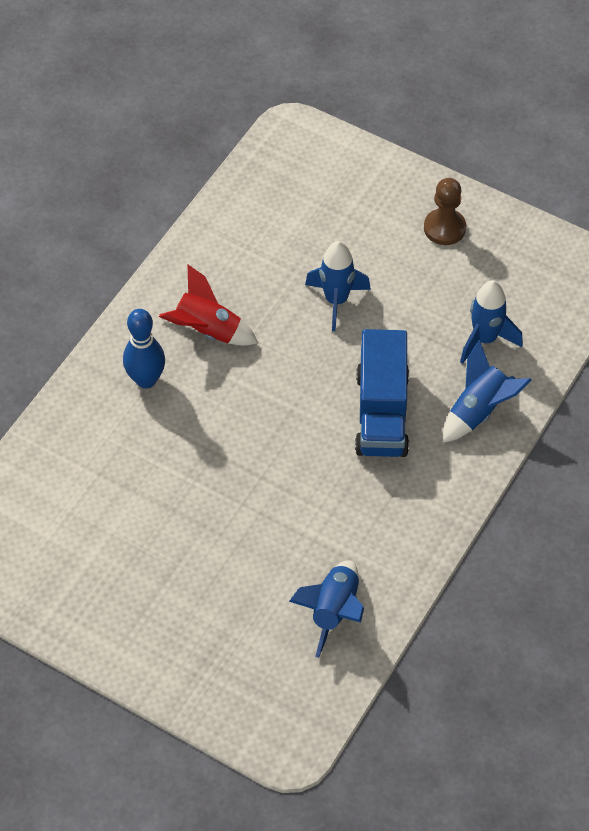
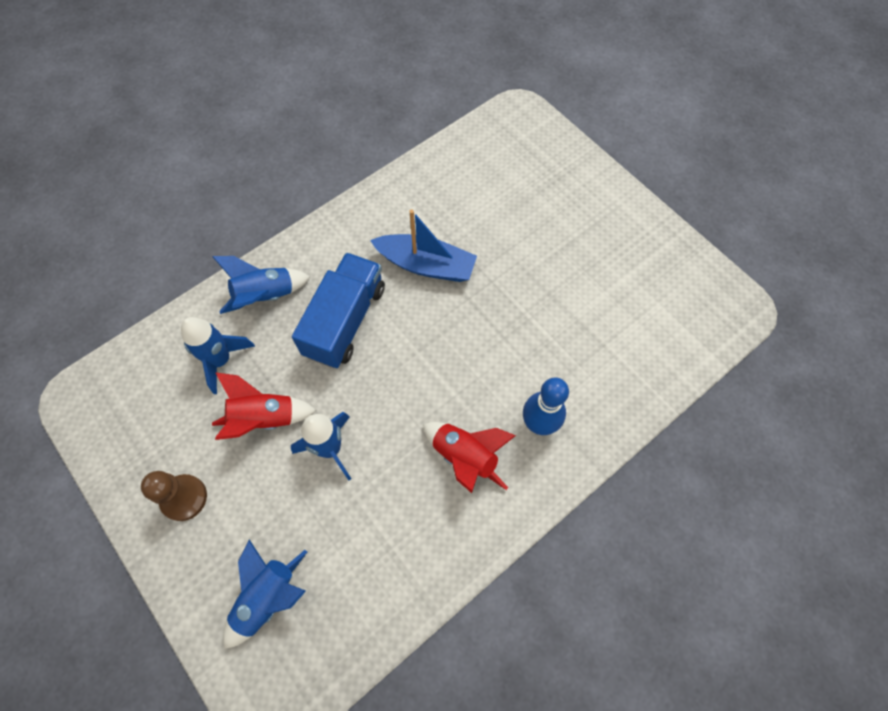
camera: 160 degrees left, 10 degrees up
(323, 498) = (426, 265): none -> blue boat
(334, 611) = (454, 182): blue rocket -> blue rocket (268, 597)
(411, 305) = (264, 418): none -> red rocket

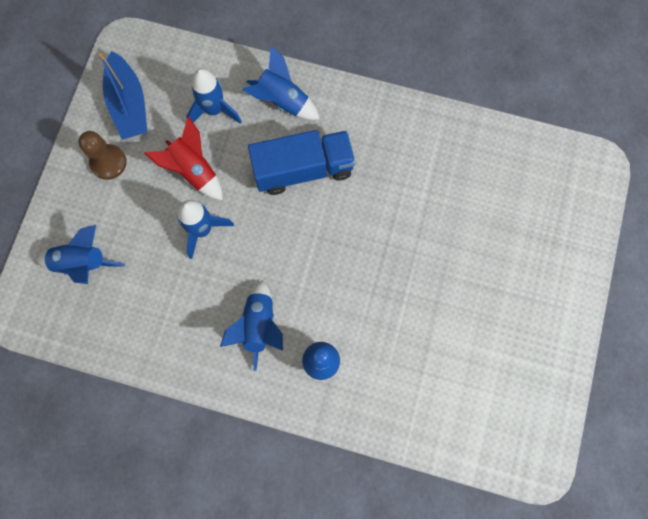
camera: 55 degrees right, 10 degrees up
(426, 265) = (392, 194): blue boat -> blue boat (129, 104)
(465, 457) = (259, 326): red rocket -> blue rocket

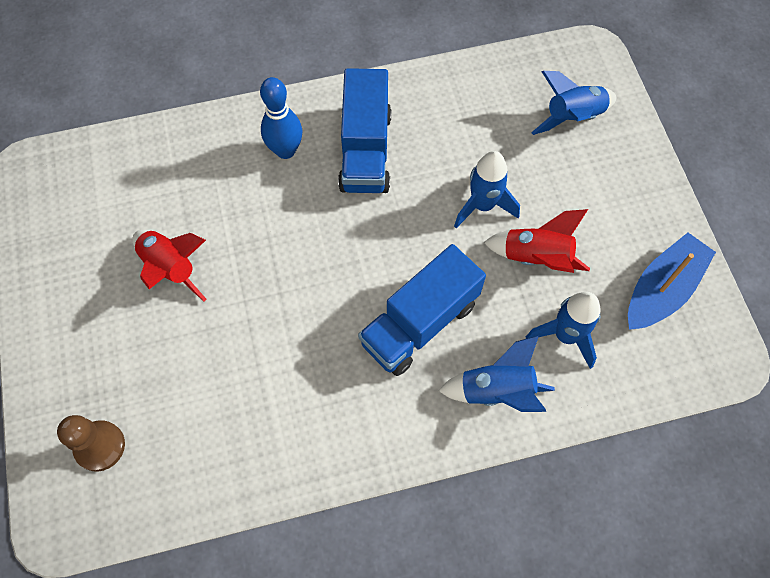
camera: 150 degrees right, 10 degrees down
(108, 162) = (629, 218): brown pawn -> brown pawn (100, 446)
(129, 104) = (662, 289): blue boat -> blue boat turned 90 degrees clockwise
(259, 326) = (366, 151): blue rocket -> blue truck
(456, 306) = (171, 268): none -> red rocket

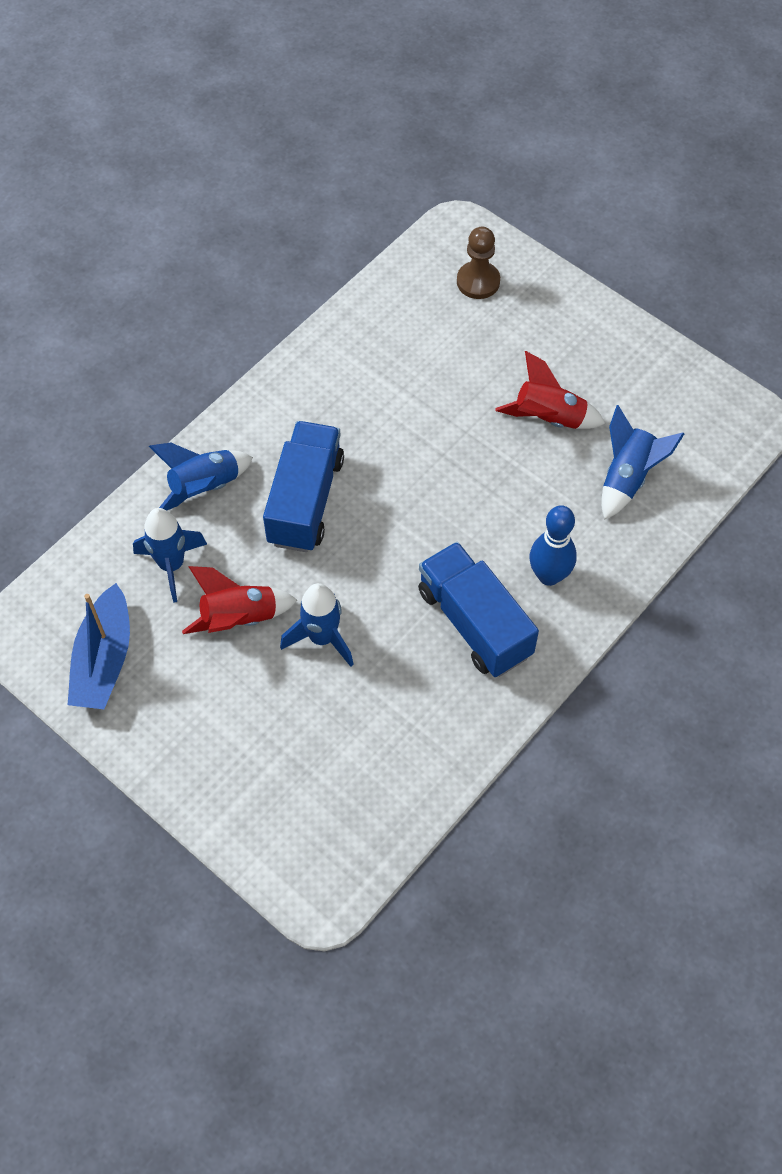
camera: 145 degrees right, 5 degrees down
(573, 118) = (292, 794): blue rocket -> blue rocket (627, 478)

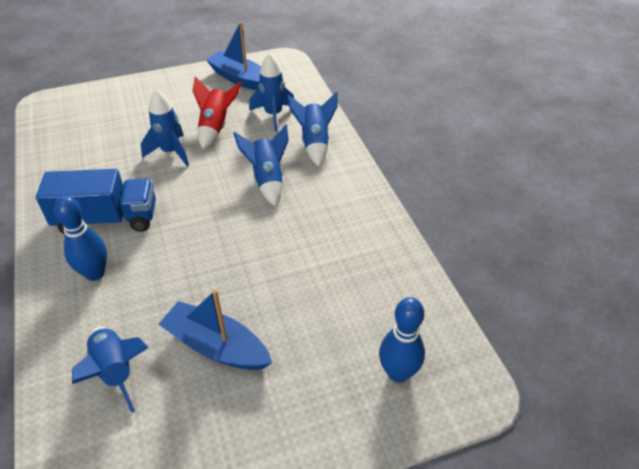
camera: 120 degrees right, 15 degrees down
(305, 501) = (267, 180): blue truck -> blue rocket
(478, 282) = (398, 373): brown pawn -> blue bowling pin
(548, 419) = (216, 346): red rocket -> blue boat

